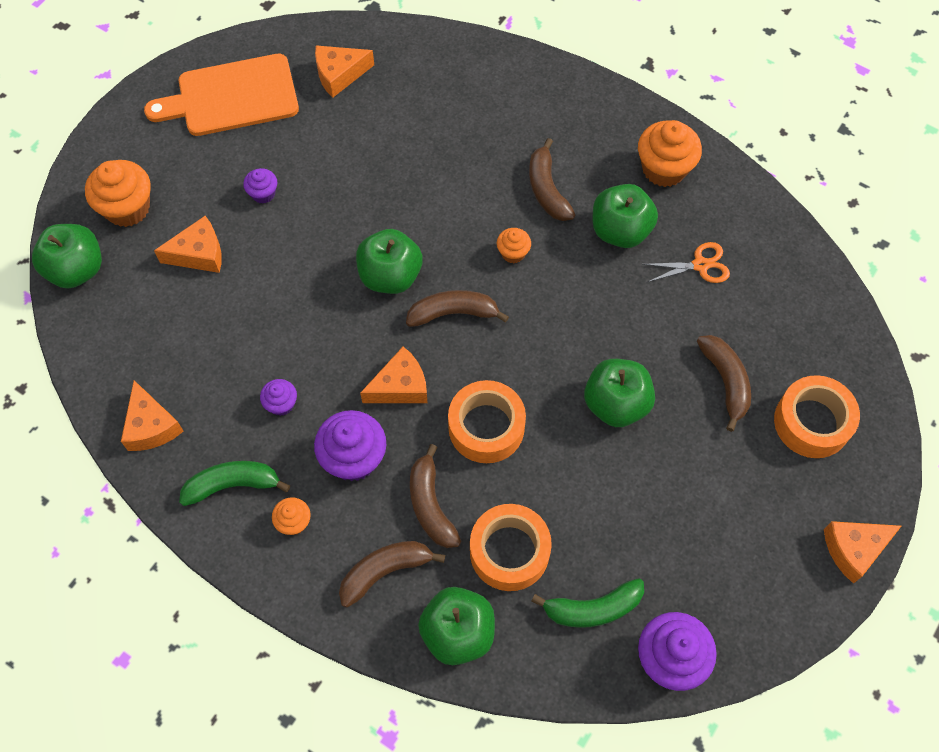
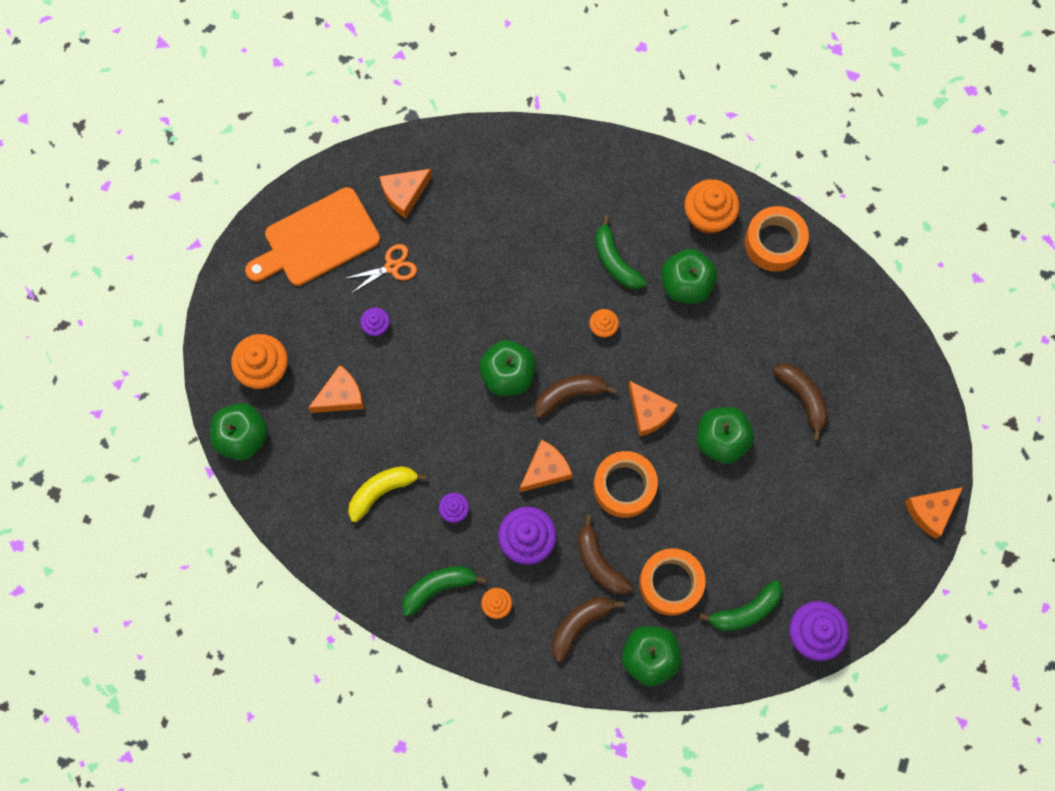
camera: 15 degrees left, 10 degrees up
(151, 426) = (356, 556): orange cheese -> orange cheese (649, 412)
(207, 363) = (382, 491): none -> yellow banana
(547, 189) = (615, 261): brown banana -> green banana
(700, 265) = (759, 299): orange scissors -> orange scissors (392, 267)
(812, 422) = (877, 415): orange tape -> orange tape (774, 243)

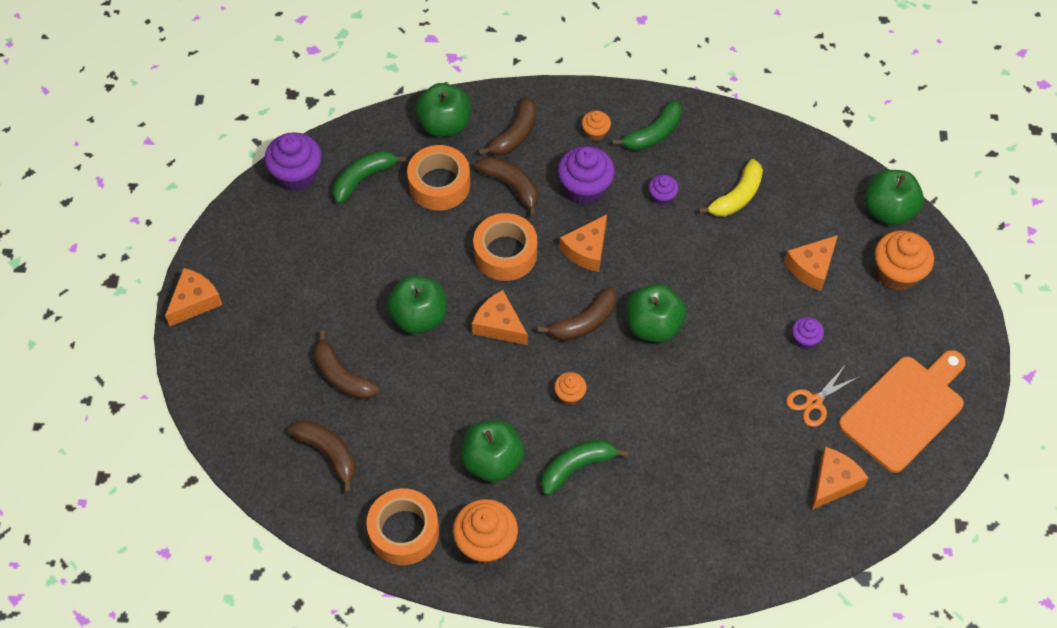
camera: 165 degrees right, 15 degrees down
(615, 261) = (577, 467): green banana -> green banana turned 75 degrees counterclockwise
(826, 327) = (328, 453): none -> brown banana

